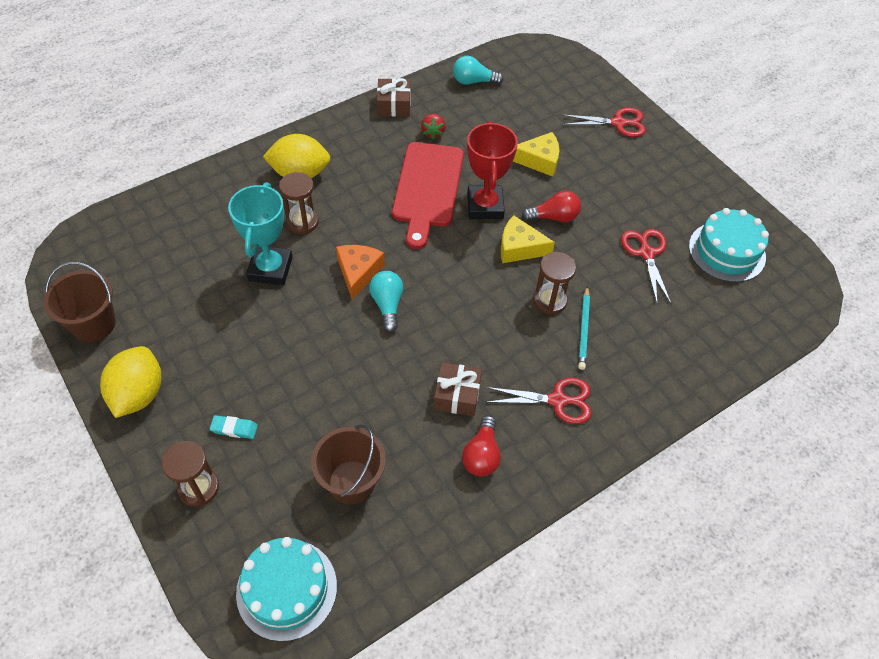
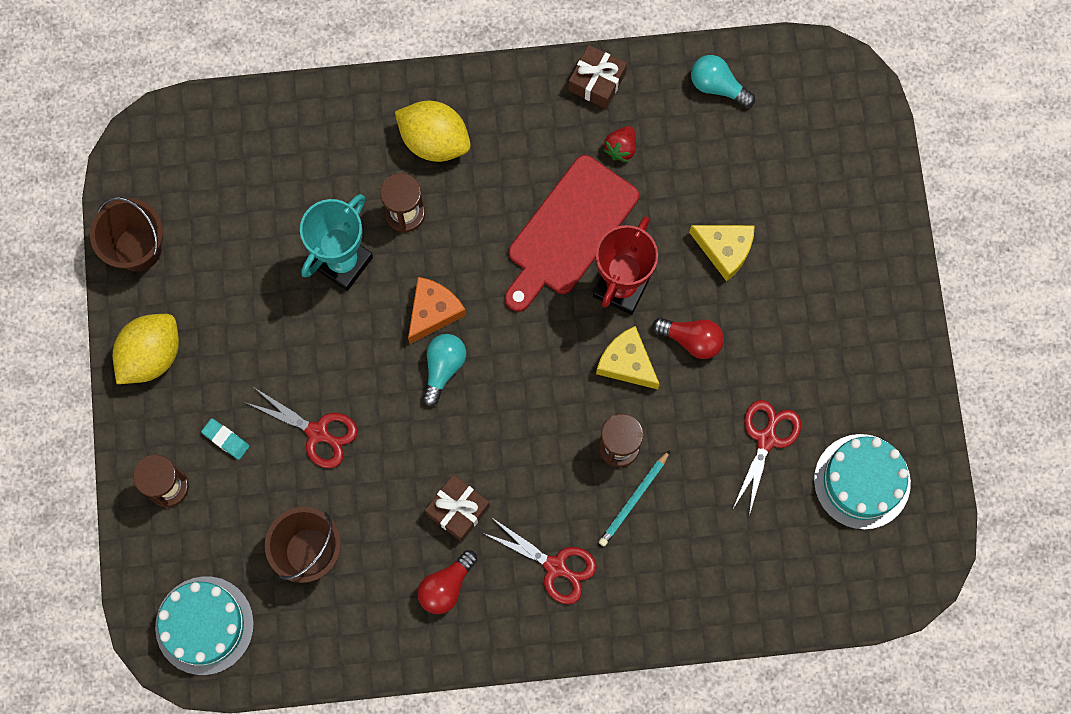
camera: 30 degrees right, 20 degrees up
(618, 123) = (859, 237): red scissors -> red scissors (317, 432)

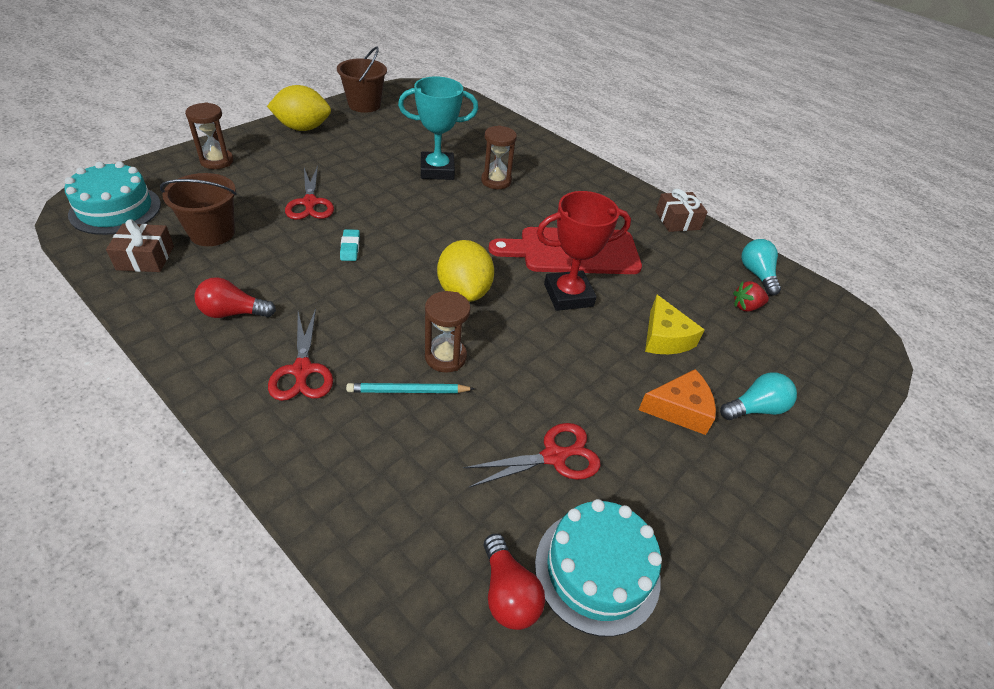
camera: 45 degrees right, 30 degrees down
(226, 439) = (270, 170): turquoise eraser -> turquoise eraser (350, 248)
(433, 311) = (447, 217): orange cheese -> orange cheese (680, 409)
(434, 141) = (553, 174): yellow lemon -> yellow lemon (464, 291)
(443, 368) = (412, 237): turquoise light bulb -> turquoise light bulb (755, 408)
(458, 510) = (307, 290): brown gift -> brown gift (145, 258)
(621, 148) = (655, 249): red strawberry -> red strawberry (746, 307)
(627, 363) = (517, 327): yellow cheese -> none
(692, 340) = (578, 355): red light bulb -> red light bulb (508, 593)

